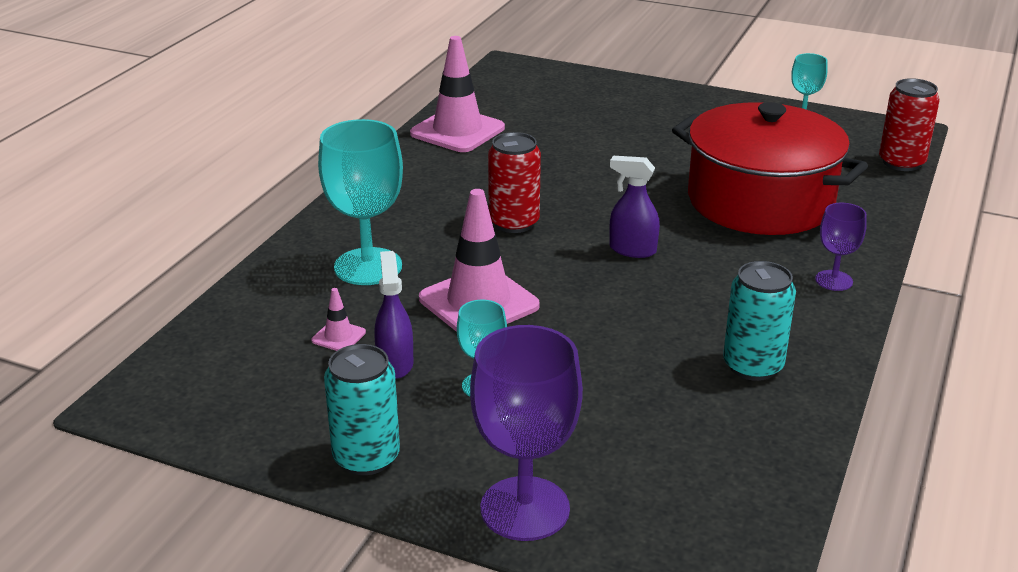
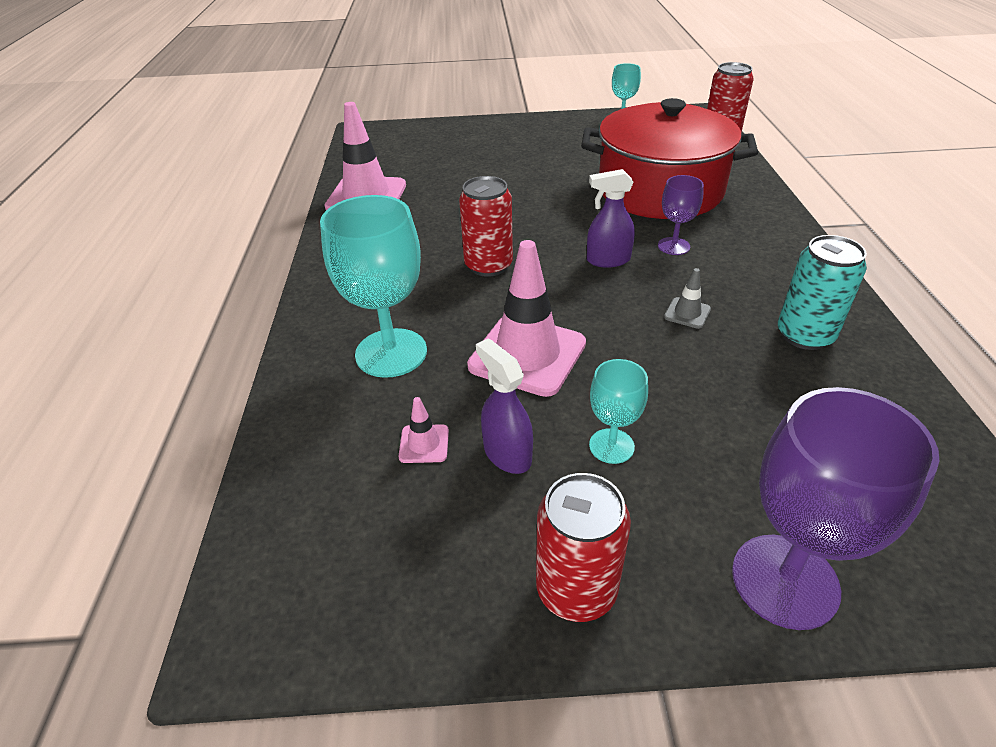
camera: 25 degrees left, 10 degrees up
(366, 457) = (576, 589): turquoise can -> red can
(659, 315) = (687, 313): none -> grey traffic cone
(833, 280) = (778, 239): purple goblet -> purple goblet (673, 246)

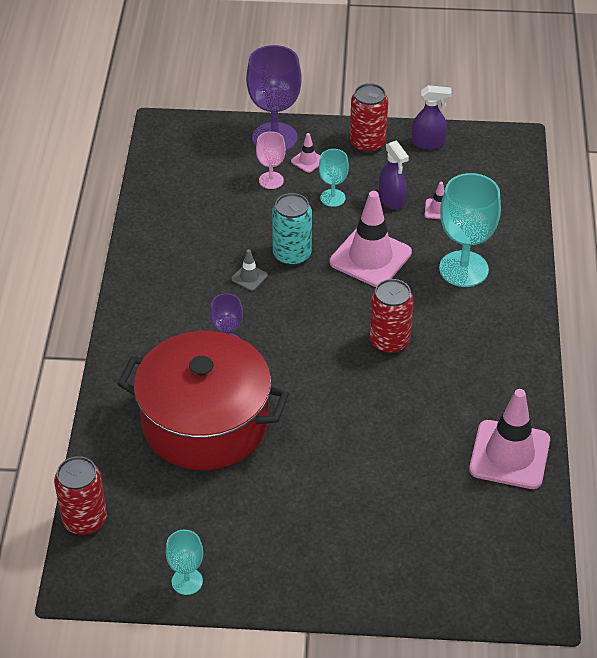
camera: 175 degrees left, 5 degrees up
(608, 260) = (289, 335): purple spray bottle -> purple spray bottle (428, 143)
(687, 524) = (308, 161): none -> pink traffic cone
(736, 470) = (271, 180): none -> pink goblet
(804, 335) = (180, 251): turquoise can -> turquoise can (292, 254)

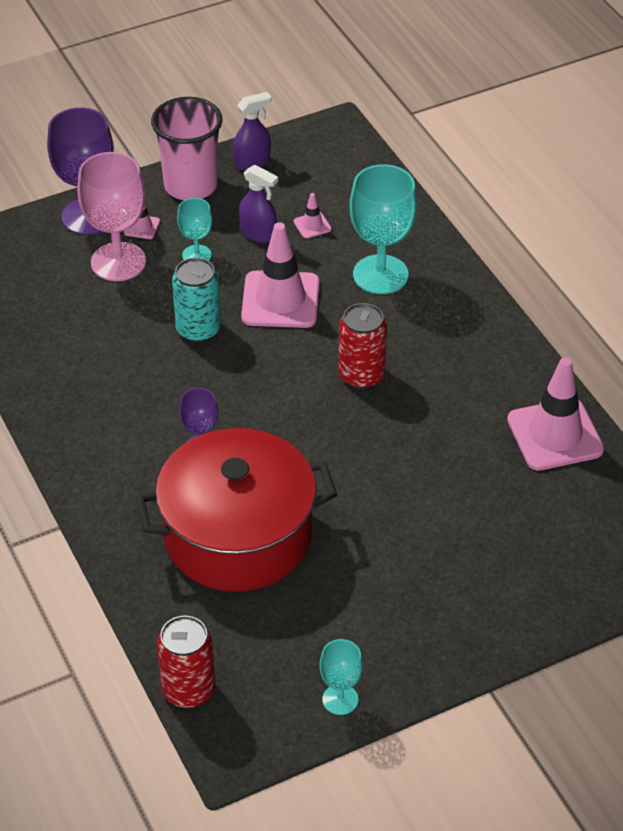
camera: 30 degrees left, 0 degrees up
(249, 277) = (171, 370): grey traffic cone -> none
(271, 180) = (118, 262): pink goblet -> pink goblet, size x1.88
(367, 143) = (190, 185): red can -> pink cup

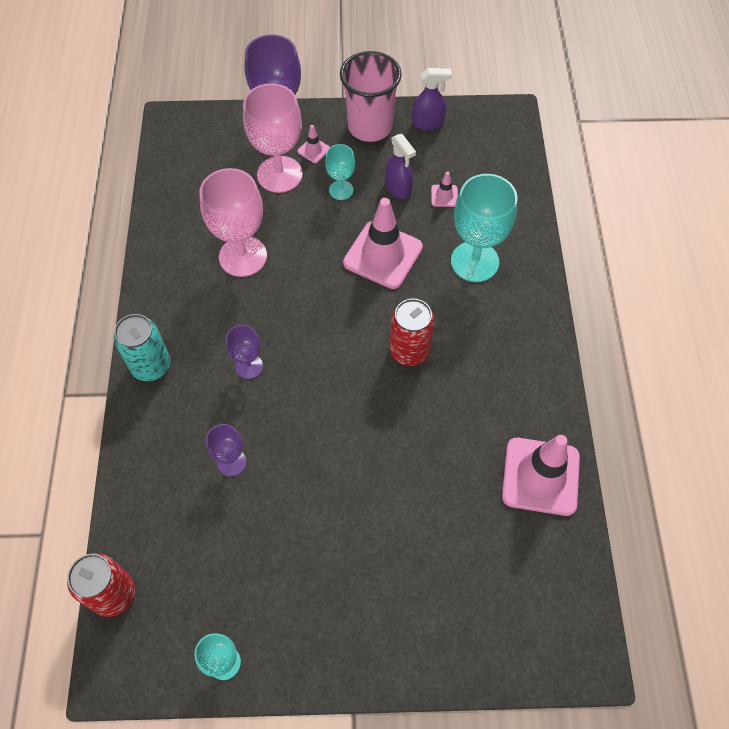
camera: 25 degrees right, 15 degrees up
(128, 351) = (243, 256): none -> pink goblet
(198, 329) = (306, 257): turquoise can -> turquoise can (151, 365)
(238, 535) = (231, 462): red pot -> purple goblet

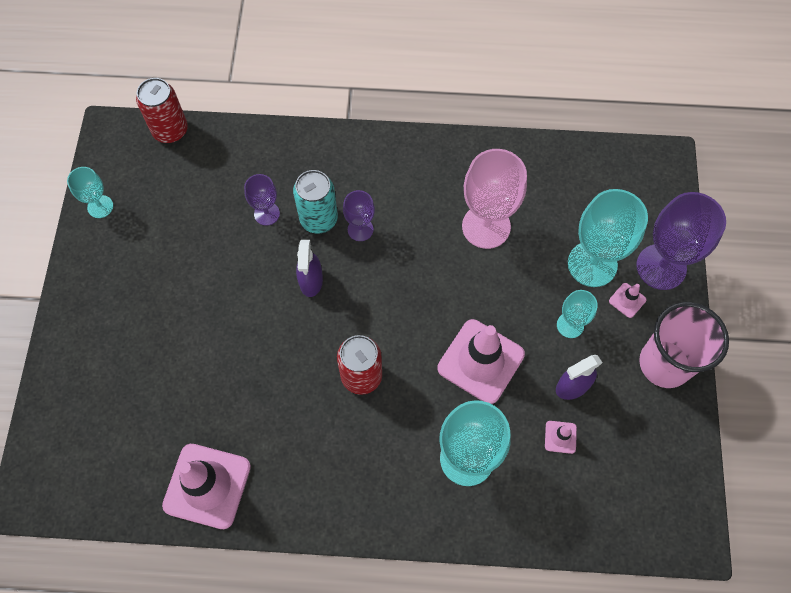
camera: 95 degrees right, 5 degrees up
(151, 365) = (370, 150): turquoise can -> turquoise can (318, 219)
(279, 174) = (592, 264): pink goblet -> turquoise goblet
(428, 123) = (673, 432): purple spray bottle -> purple spray bottle (311, 281)

